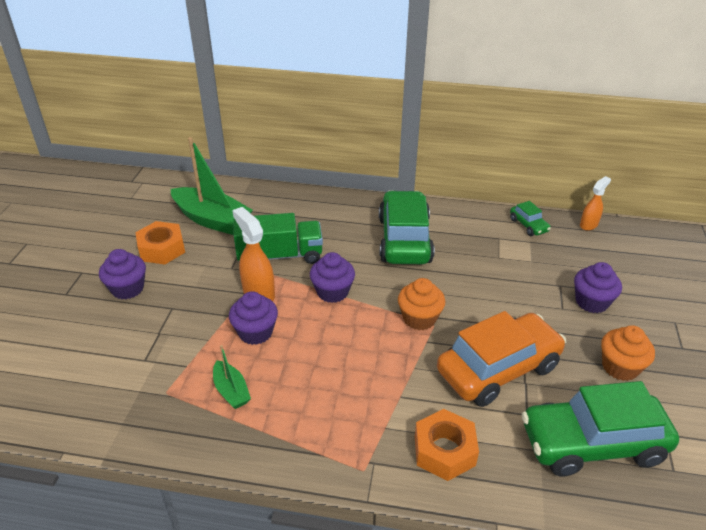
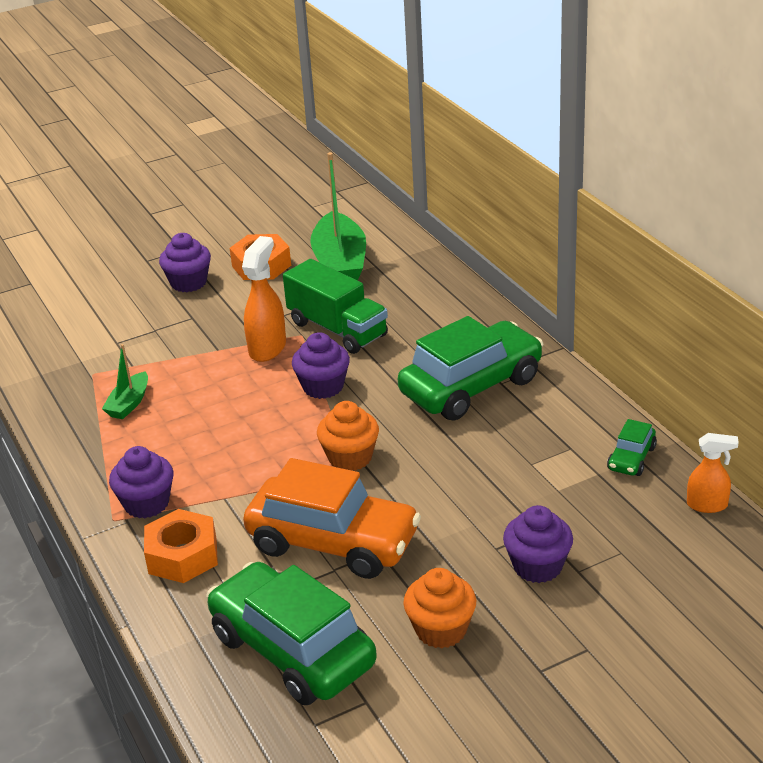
camera: 55 degrees right, 5 degrees down
(255, 332) = (213, 376): purple cupcake -> purple cupcake (146, 503)

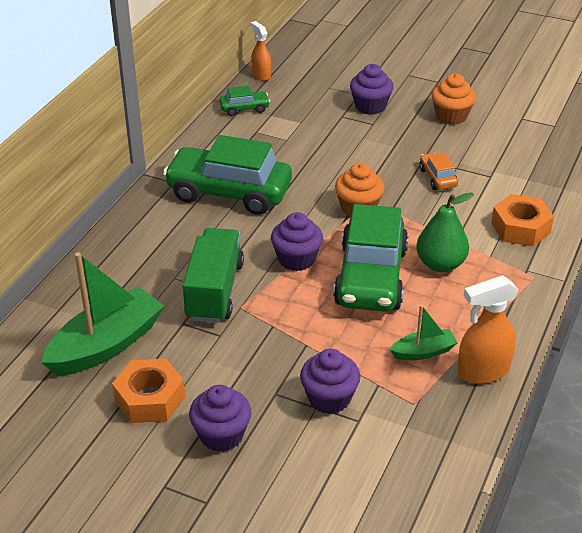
camera: 130 degrees left, 5 degrees up
(146, 503) = (503, 271): purple cupcake -> purple cupcake (329, 398)
(207, 468) = (440, 264): none -> green pear
(268, 348) = (276, 316): orange spray bottle -> orange spray bottle (482, 371)
(292, 650) = (525, 153): green car -> green car (370, 277)
(333, 542) = (437, 178): orange car -> orange car, size x0.44

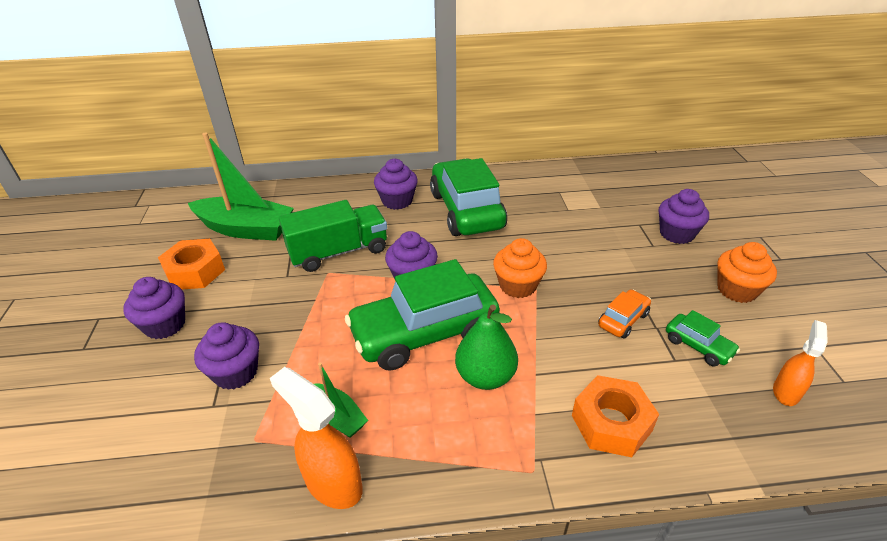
camera: 60 degrees right, 0 degrees up
(167, 227) = (397, 201): none -> purple cupcake
(244, 109) = (581, 175): green car -> green car (698, 346)
(261, 75) = (636, 164): orange spray bottle -> orange spray bottle (786, 392)

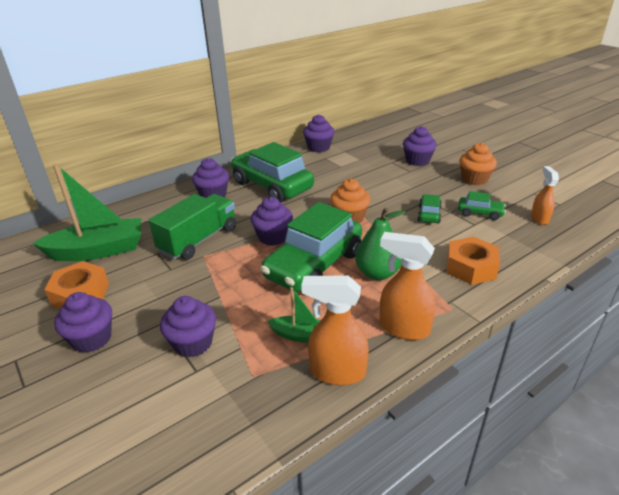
camera: 30 degrees left, 5 degrees down
(451, 466) = (403, 328): none -> orange spray bottle
(563, 175) = (318, 147): none -> purple cupcake
(623, 320) = (429, 214): orange car -> green car

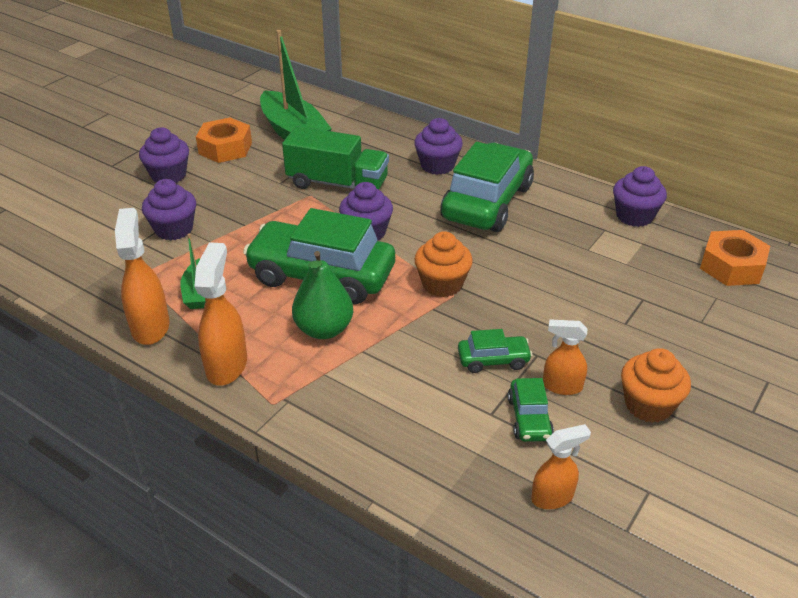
camera: 70 degrees right, 5 degrees up
(417, 161) = (669, 327): purple cupcake -> none
(456, 198) = (561, 386): none -> orange spray bottle
(470, 267) = (369, 416): orange nut -> orange nut (731, 266)

